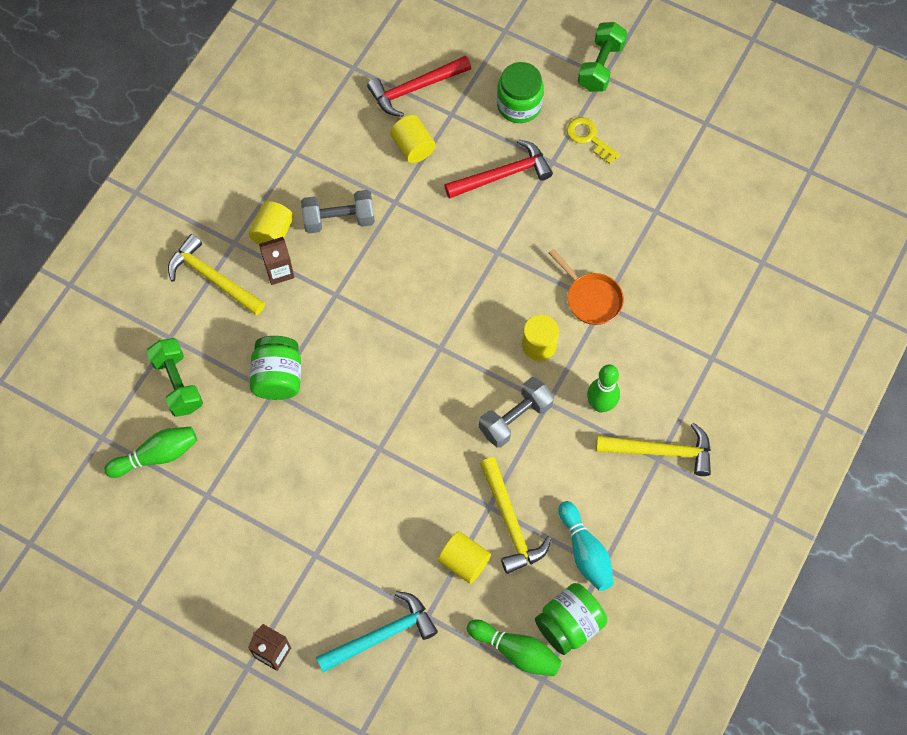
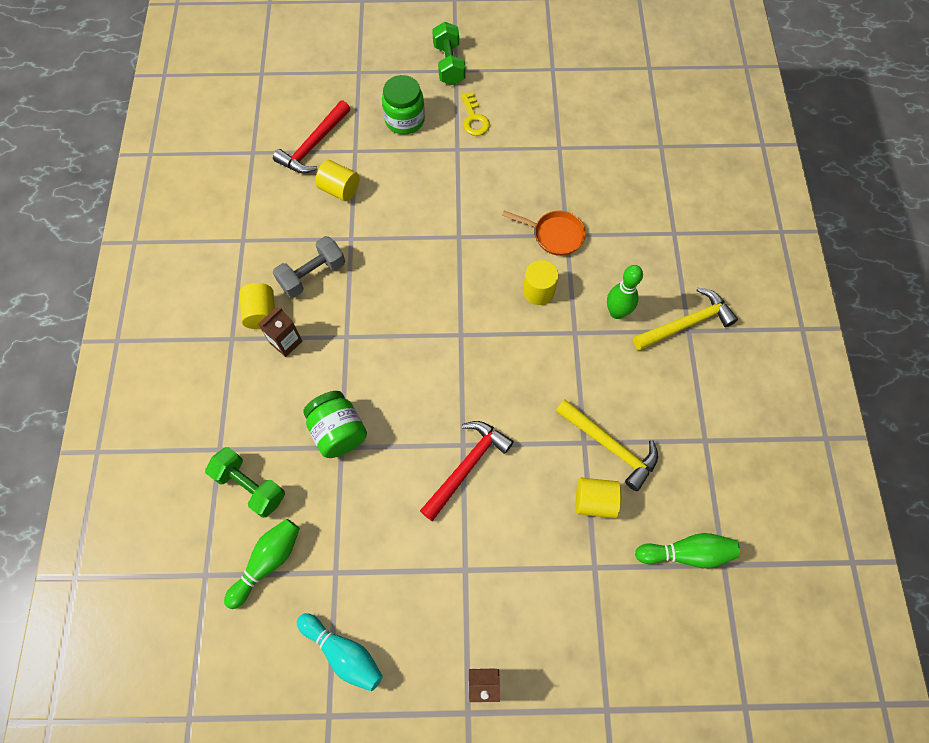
camera: 30 degrees left, 0 degrees up
(212, 278) = (229, 378): yellow hammer -> none
(382, 635) = (568, 608): turquoise hammer -> none
(503, 175) = (425, 176): red hammer -> red hammer (467, 466)
(515, 418) = (558, 359): grey dumbbell -> none
(569, 624) = (712, 504): green jar -> none
(585, 552) = (684, 436): turquoise bowling pin -> turquoise bowling pin (343, 653)
(589, 138) = (474, 119): yellow key -> yellow key turned 120 degrees counterclockwise

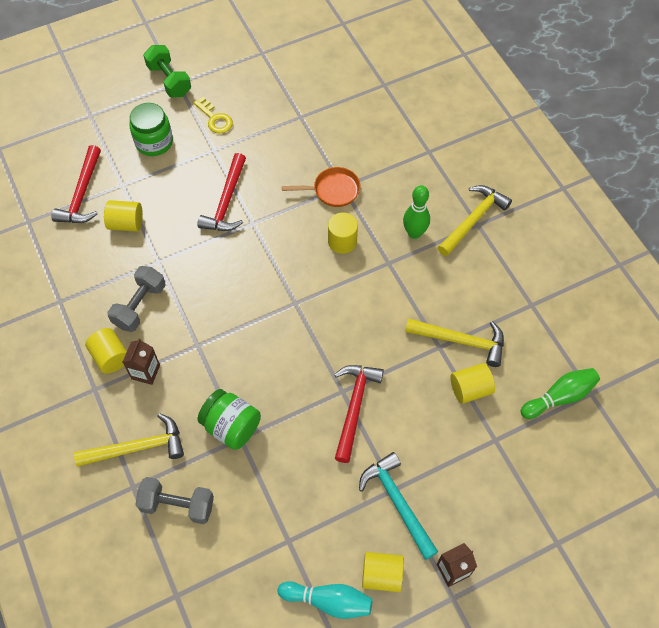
camera: 25 degrees left, 5 degrees down
(242, 412) = (137, 447): none -> yellow hammer
(250, 486) = (177, 505): green dumbbell -> grey dumbbell
(268, 562) = (226, 559): green bowling pin -> none
(408, 653) = (381, 575): none -> yellow cylinder
(444, 205) = (226, 202): none -> red hammer
(461, 585) = (397, 502): none -> turquoise hammer

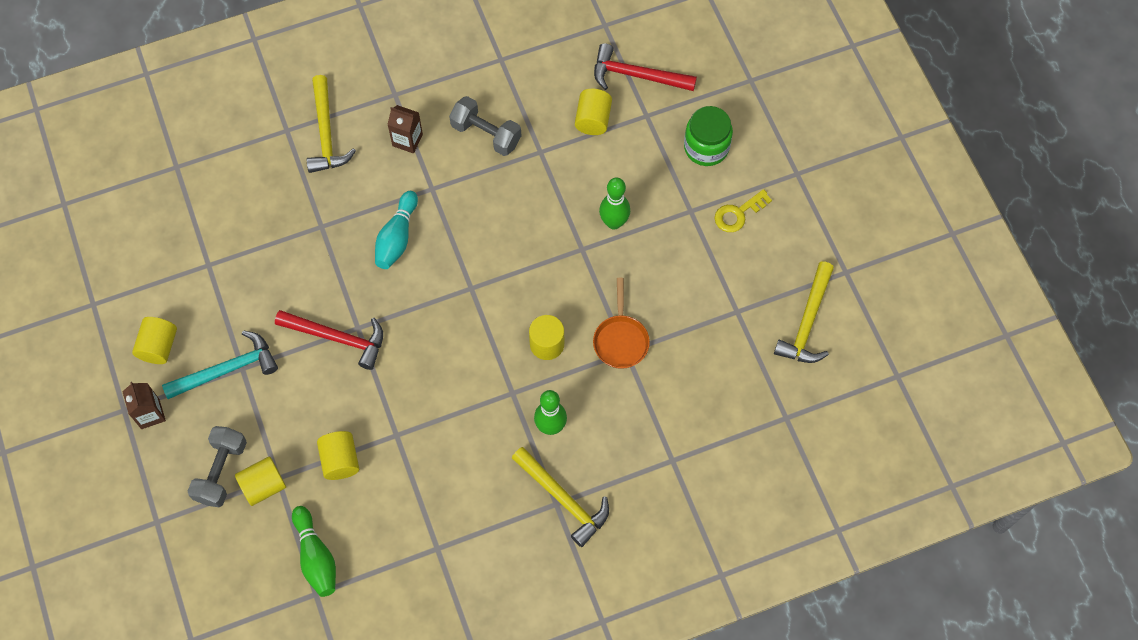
camera: 95 degrees right, 5 degrees up
(110, 357) = (429, 108): yellow cylinder -> yellow cylinder (263, 486)
(169, 80) = (802, 164): green dumbbell -> none
(177, 505) = (261, 168): grey dumbbell -> grey dumbbell (221, 472)
(226, 202) = (614, 222): red hammer -> green bowling pin
(231, 426) = (334, 218): green jar -> none
(328, 601) = (144, 296): turquoise bowling pin -> turquoise bowling pin (397, 237)
(461, 341) = (400, 459): yellow hammer -> yellow hammer (807, 322)

